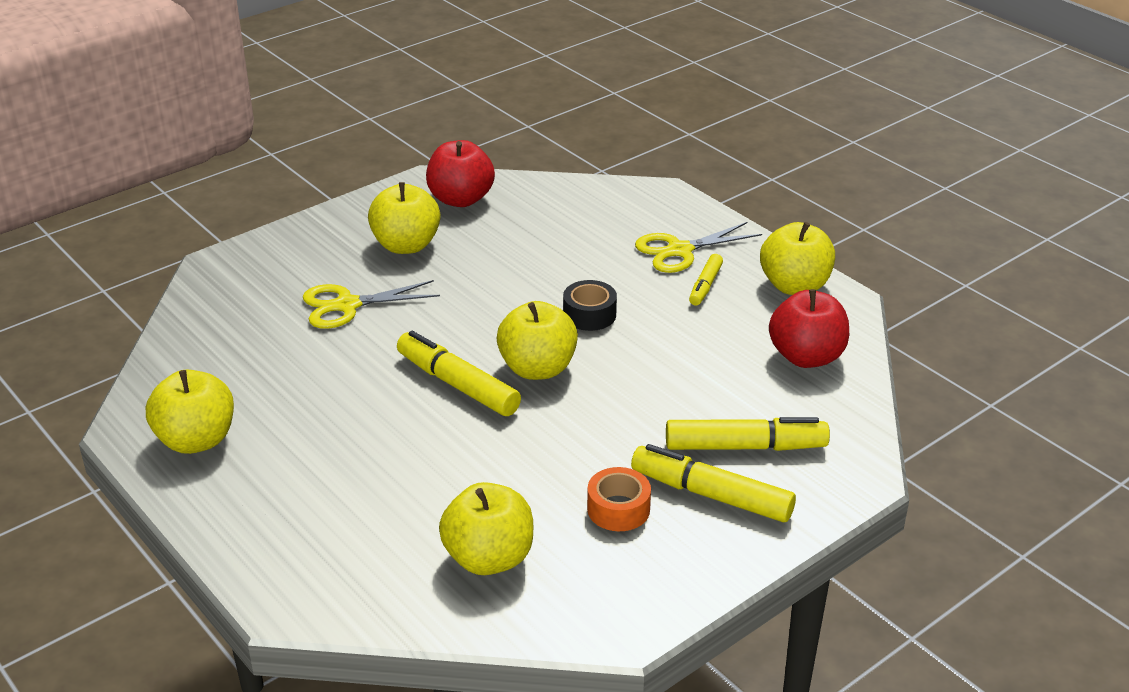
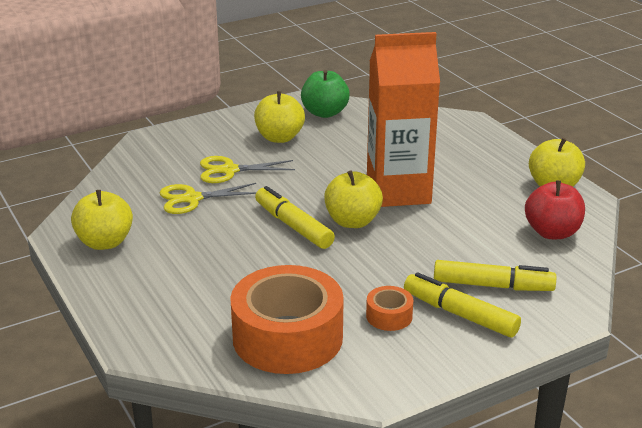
camera: 10 degrees right, 5 degrees down
(460, 199) = (324, 113): red apple -> green apple
(489, 558) = (287, 337): yellow apple -> orange tape
(589, 314) = (398, 191): black tape -> orange carton
(679, 251) = (473, 157): yellow scissors -> yellow scissors (192, 199)
(705, 286) = (487, 180): yellow marker -> none

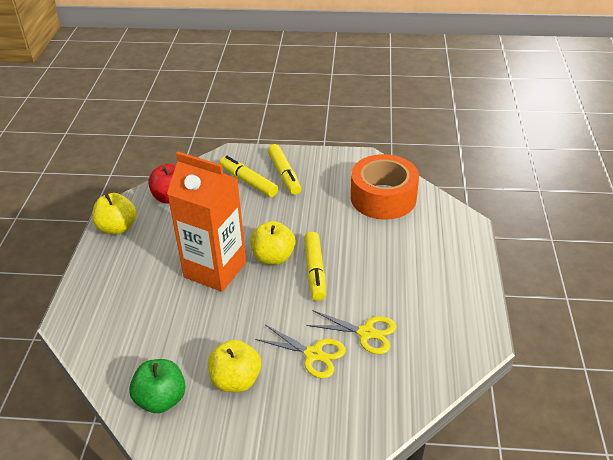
camera: 145 degrees left, 10 degrees up
(105, 242) = (456, 315): yellow apple -> none
(389, 316) = (320, 188): orange tape -> none

